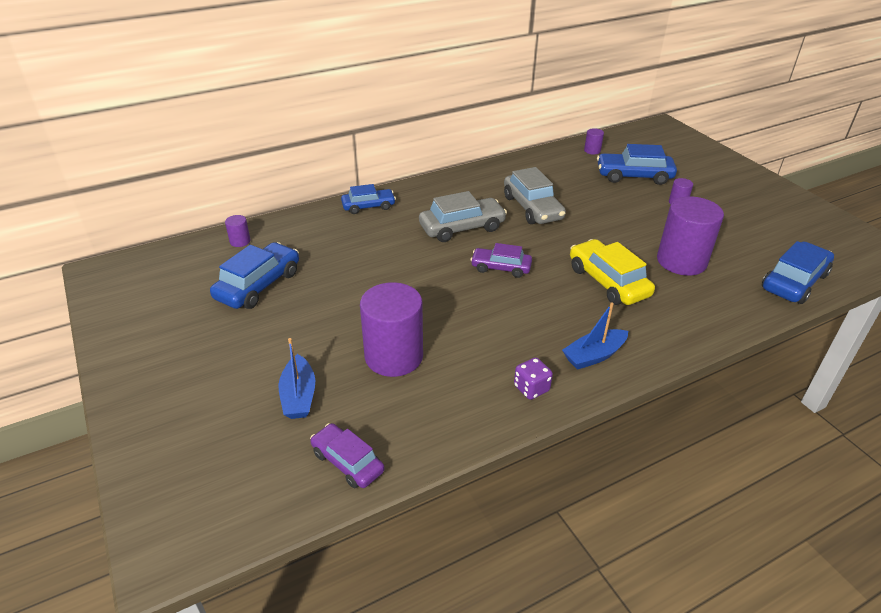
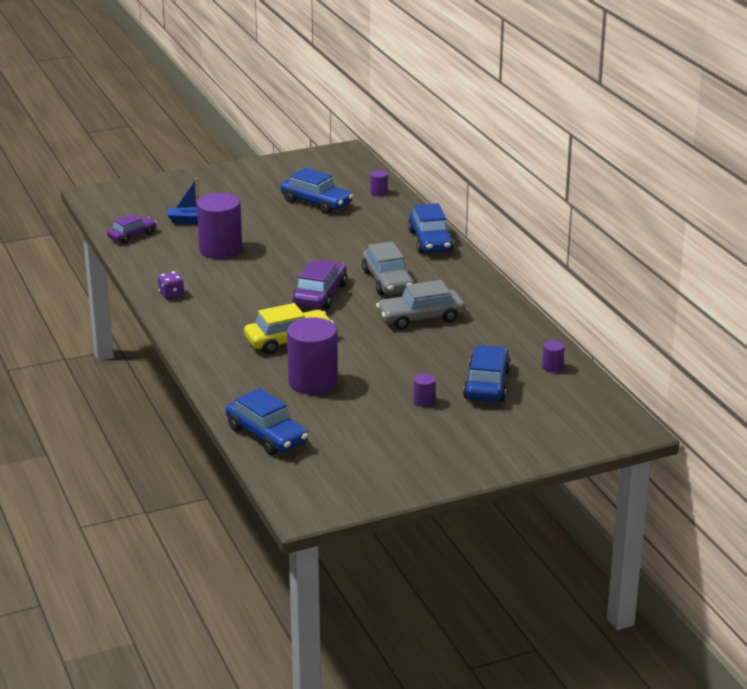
camera: 95 degrees right, 10 degrees down
(368, 206) = (430, 241): blue car -> blue car, size x1.54
(501, 268) = (320, 295): purple car -> purple car, size x1.54
(594, 355) = (197, 322): blue boat -> none

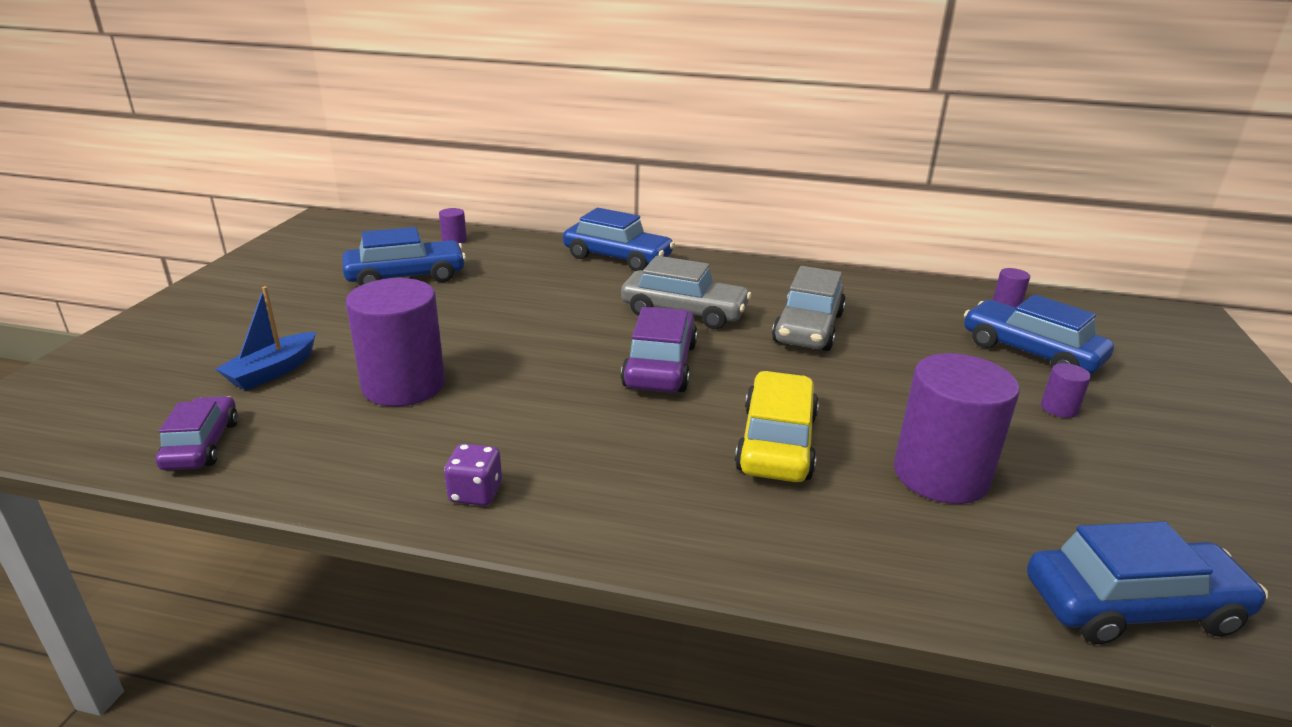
camera: 55 degrees left, 0 degrees up
(320, 295) = (660, 365): purple car -> purple car turned 45 degrees clockwise

